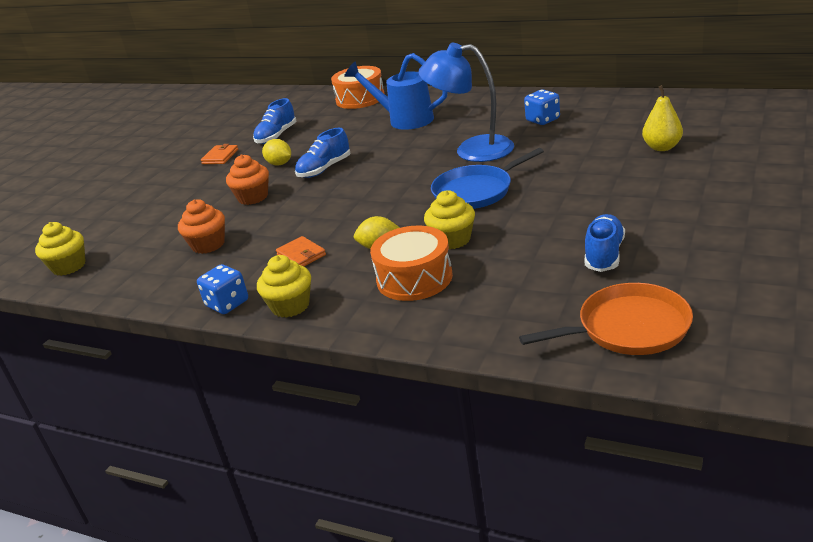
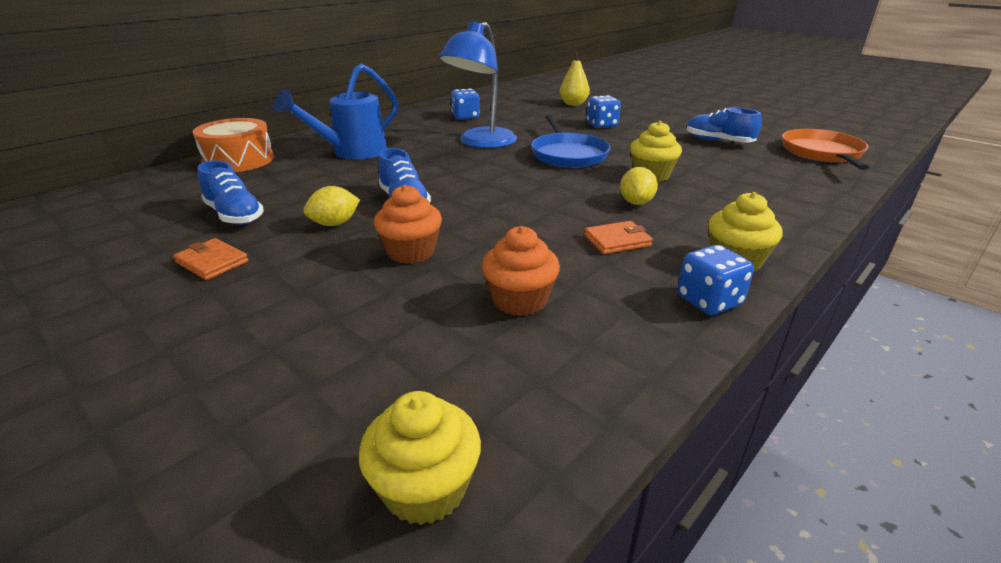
camera: 75 degrees left, 0 degrees up
(414, 278) = (712, 198): orange drum -> none
(593, 182) = (602, 125): none -> blue dice

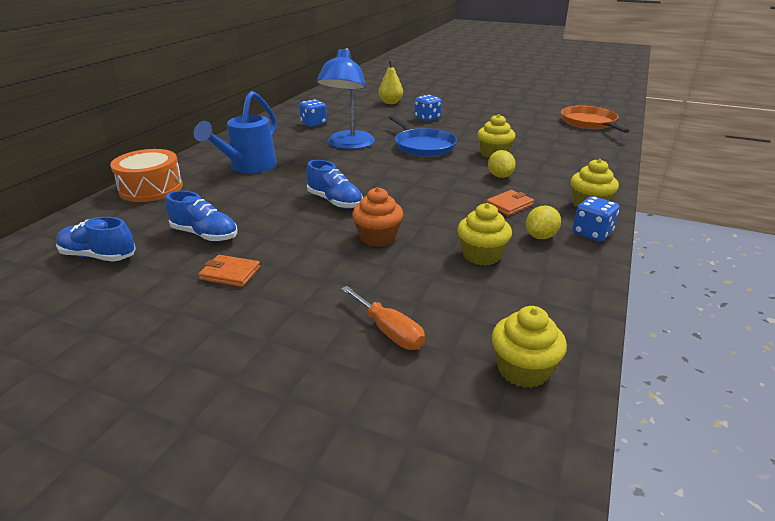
camera: 20 degrees left, 0 degrees up
(305, 376) = (389, 331): none -> orange screwdriver
(335, 224) = (297, 227): yellow lemon -> yellow lemon (540, 236)
(519, 300) = (481, 255): orange cupcake -> yellow cupcake
(718, 141) = (518, 122): blue shoe -> blue shoe (99, 256)

